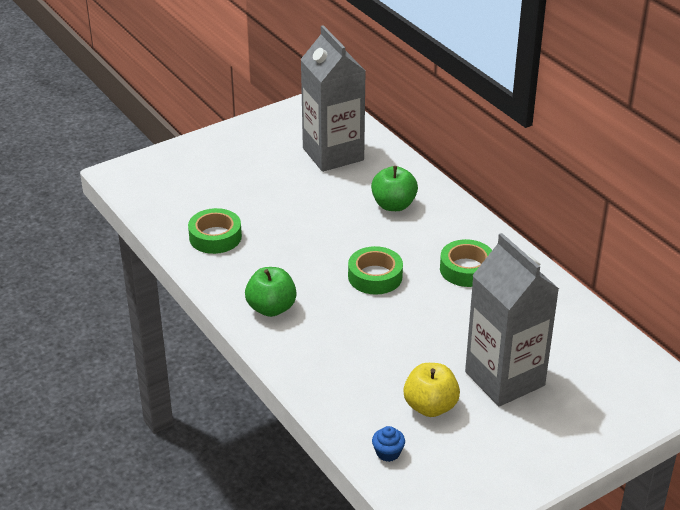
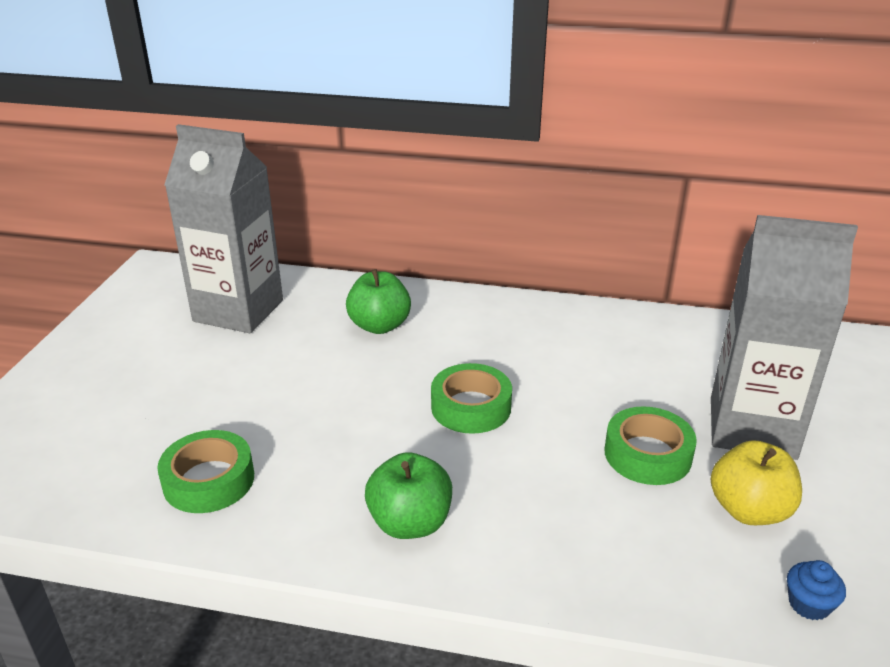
camera: 45 degrees left, 5 degrees down
(466, 269) = (544, 345): green tape -> green tape (647, 454)

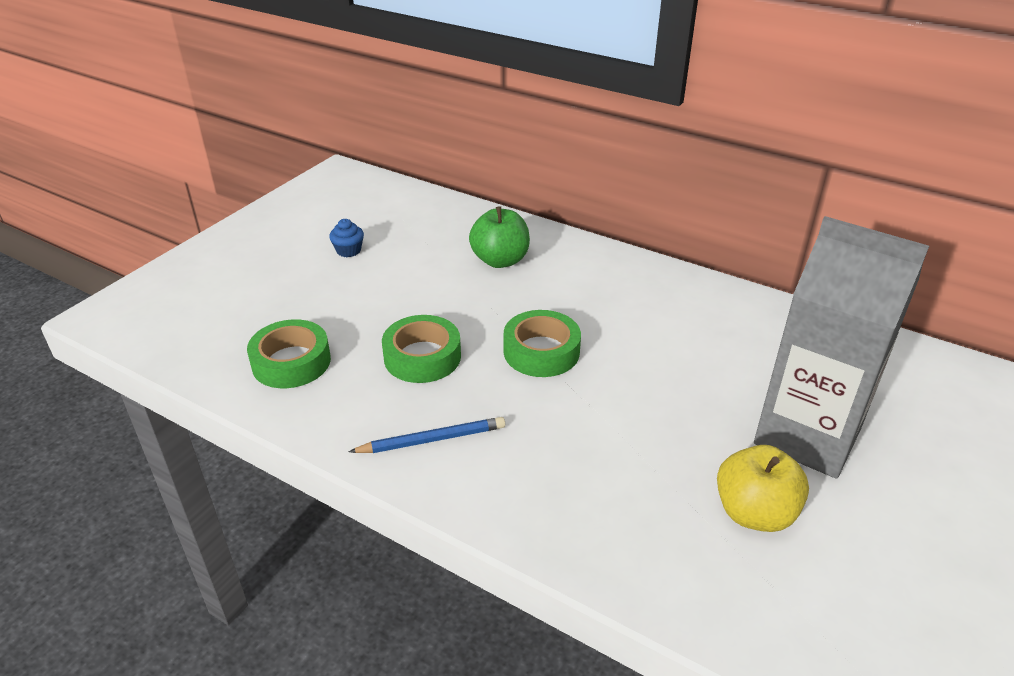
camera: 20 degrees right, 5 degrees up
(238, 311) = (387, 223): grey carton -> none
(410, 523) = (432, 439): green apple -> blue pencil
(647, 454) = (683, 435): green tape -> green tape (422, 357)
(809, 604) = (761, 616): blue cupcake -> blue cupcake (348, 250)

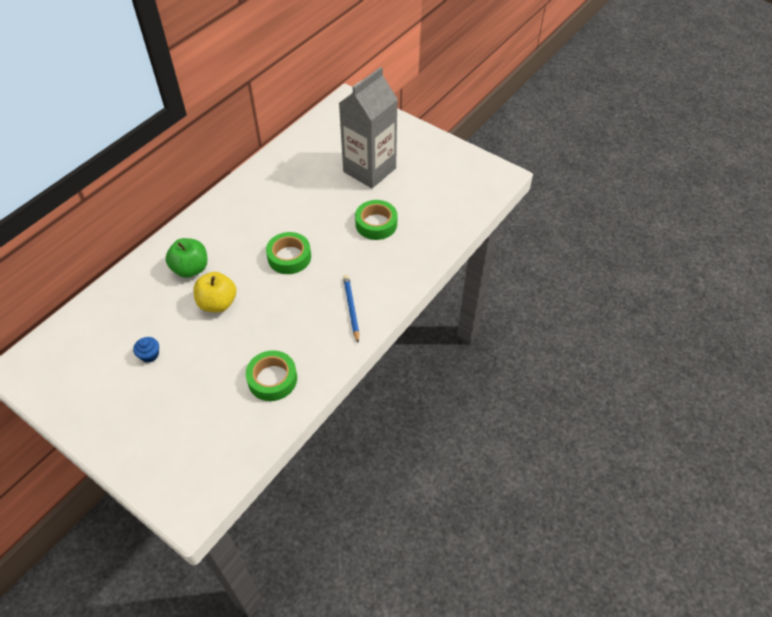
camera: 85 degrees left, 15 degrees up
(422, 357) = (282, 312): green tape -> green tape (376, 224)
(754, 513) = (411, 198): yellow apple -> yellow apple (218, 303)

